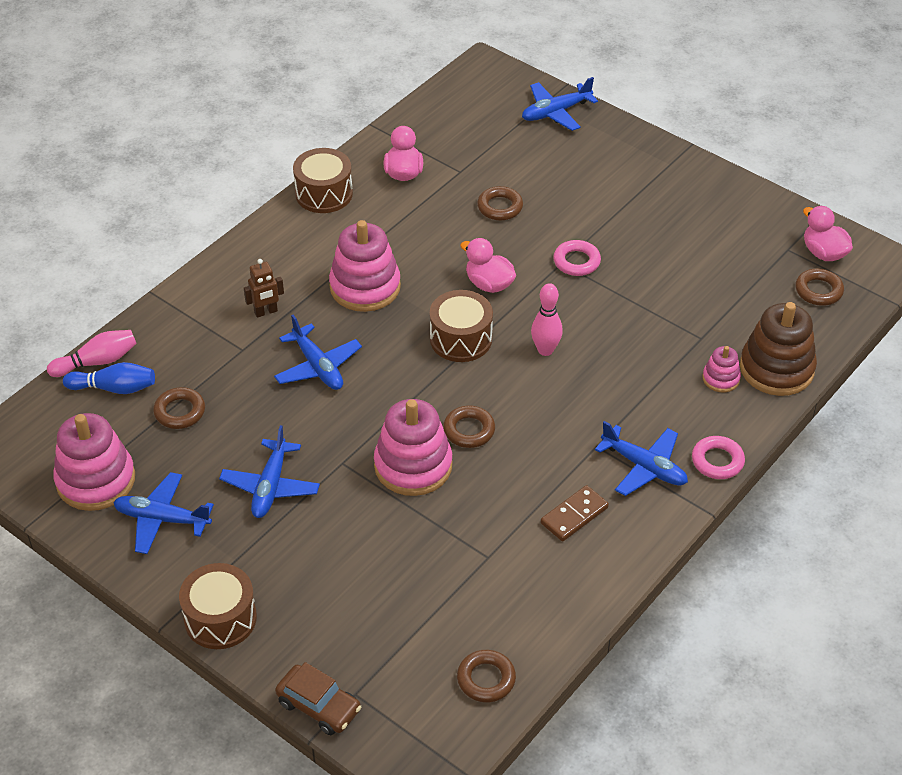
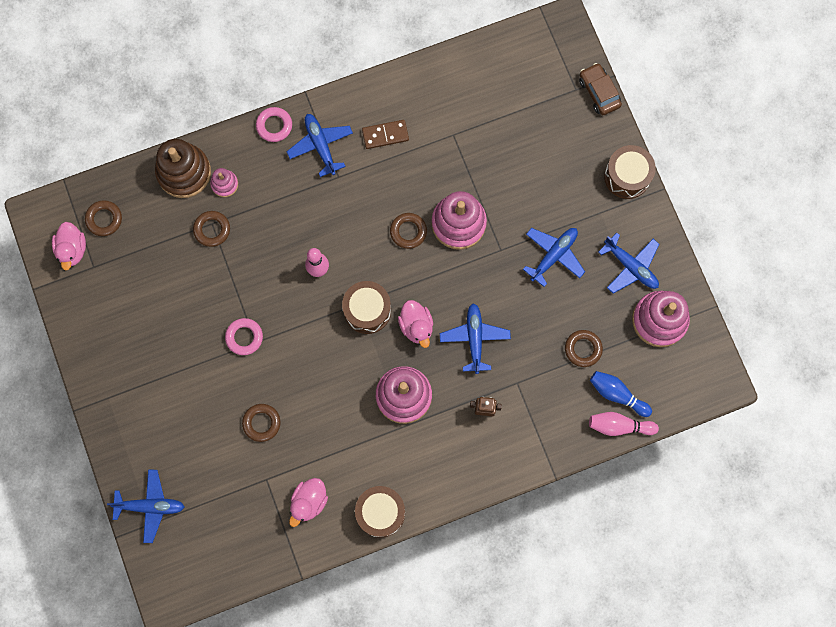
camera: 150 degrees left, 30 degrees up
(486, 679) = (501, 60): brown ring -> brown ring (212, 230)
(489, 284) = (317, 350): pink duck -> pink duck (416, 326)

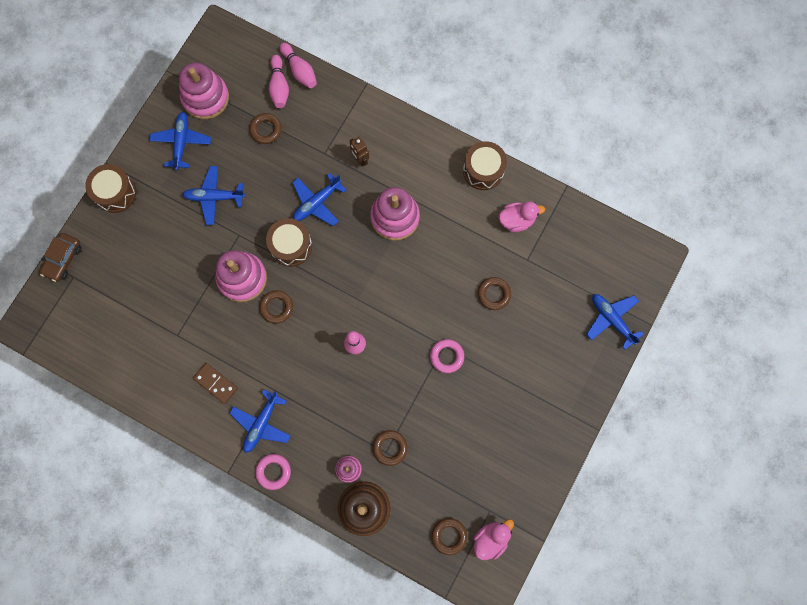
camera: 130 degrees left, 0 degrees up
(367, 310) = (357, 289): brown drum -> brown drum (291, 246)
(416, 326) = (340, 247): pink duck -> none
(617, 394) = (279, 87): blue bowling pin -> pink bowling pin

